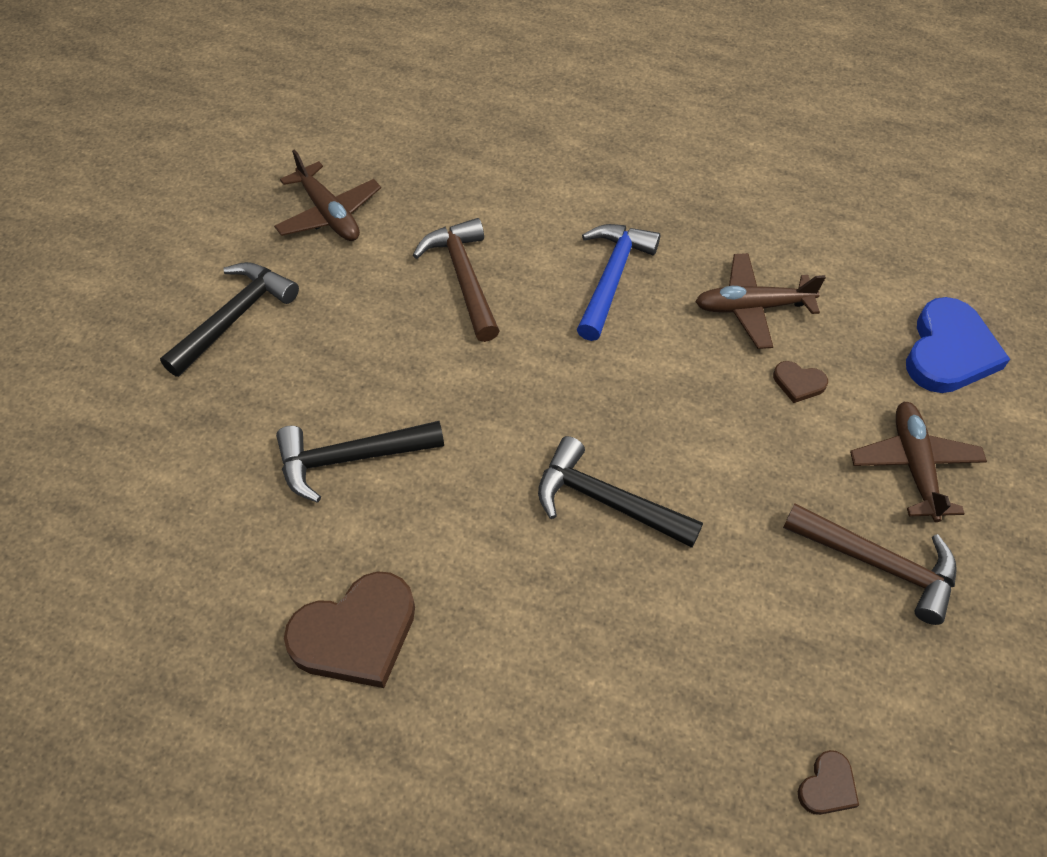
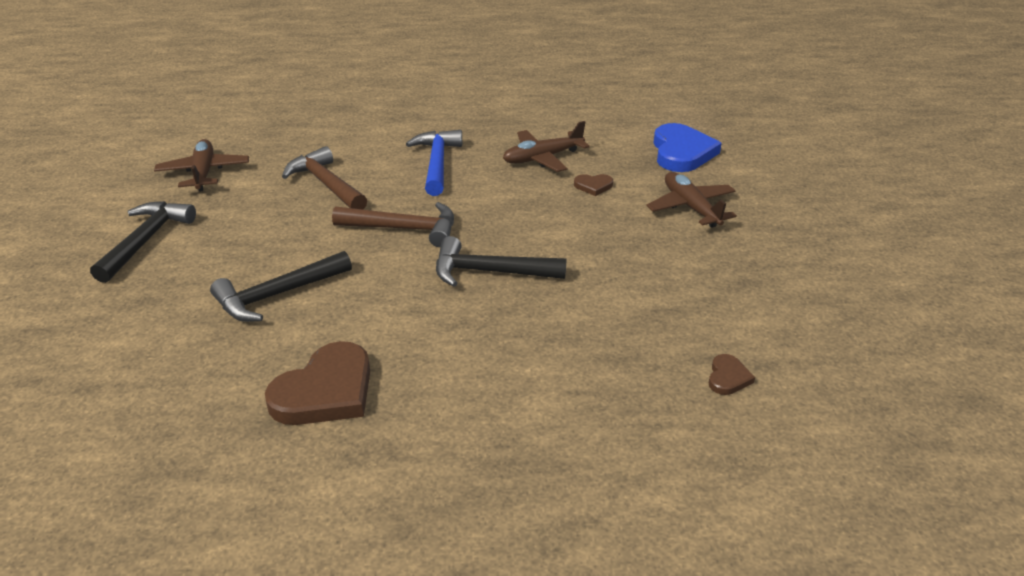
camera: 20 degrees left, 20 degrees down
(329, 214) = (204, 172): brown plane -> brown plane turned 135 degrees counterclockwise
(878, 564) = (695, 258): brown hammer -> brown hammer (404, 229)

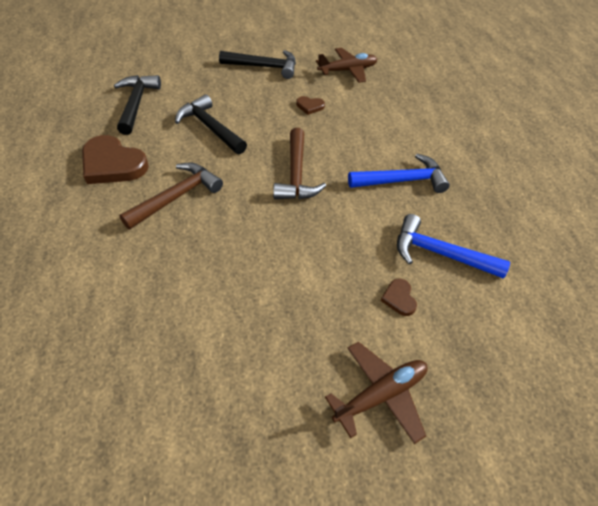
camera: 80 degrees right, 15 degrees up
(326, 184) = (349, 125): brown hammer -> brown hammer (177, 197)
(490, 272) = (243, 230): black hammer -> black hammer (136, 104)
(542, 158) = (440, 253): brown plane -> blue hammer
(681, 152) = (508, 390): blue heart -> none
(728, 377) = (89, 413): brown heart -> brown heart (310, 106)

